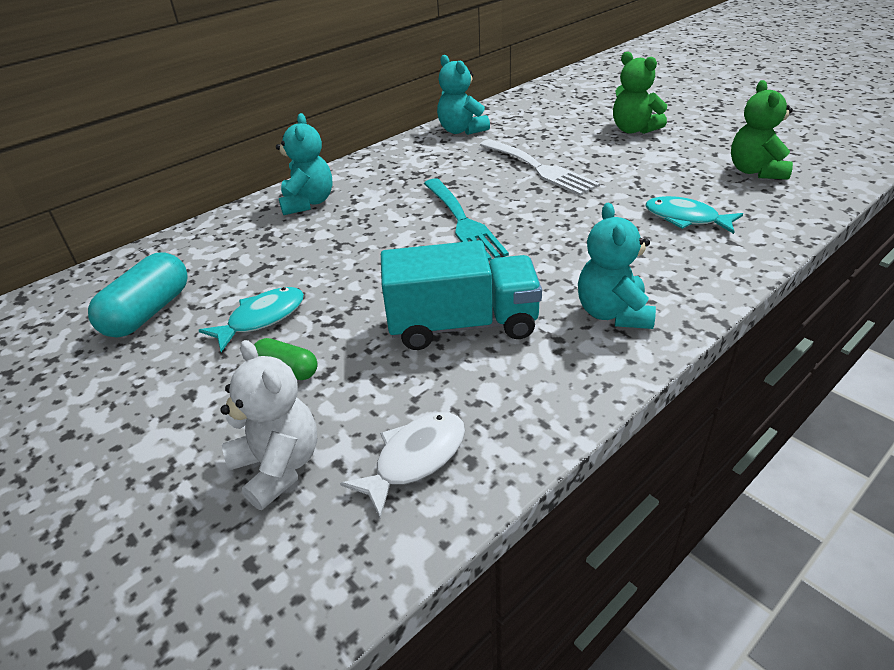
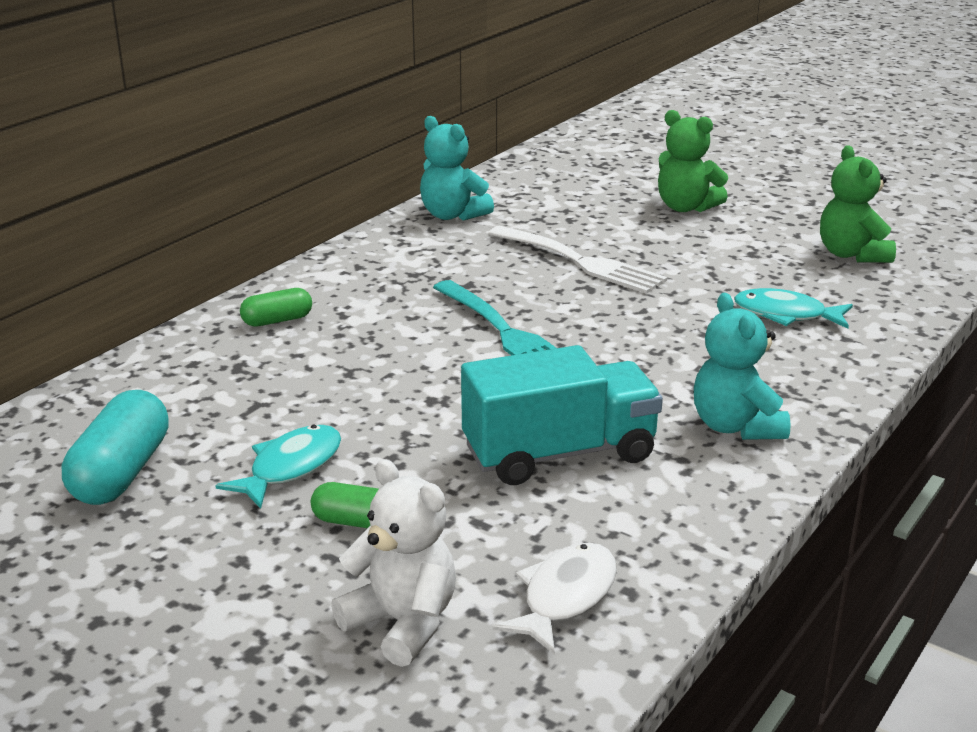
camera: 15 degrees left, 10 degrees down
(308, 203) = (277, 321): turquoise teddy bear -> green capsule

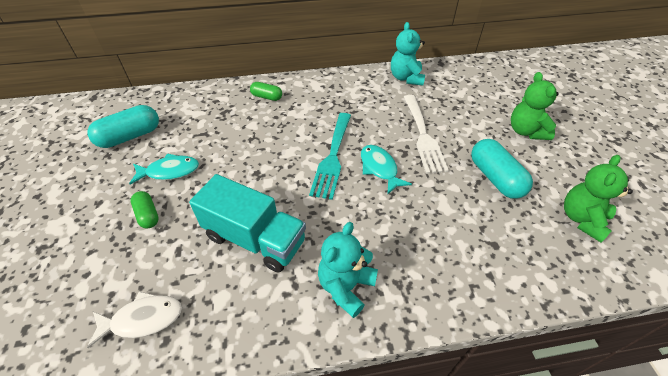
camera: 45 degrees right, 20 degrees up
(402, 623) = (87, 277): white teddy bear -> none
(723, 262) = (495, 178): none -> turquoise capsule
(786, 315) = (478, 235): turquoise fish -> turquoise fish (379, 168)

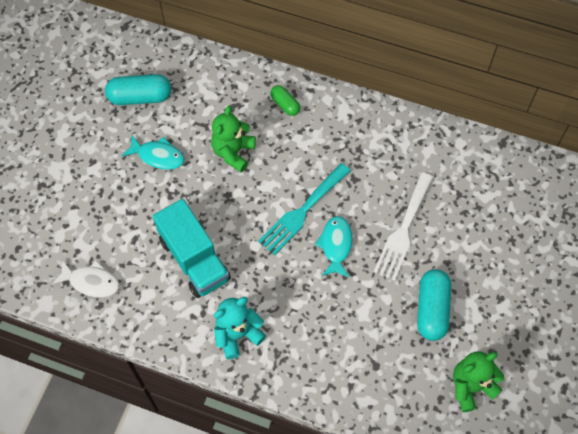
camera: 30 degrees right, 15 degrees up
(147, 215) = (125, 194): green capsule -> none
(406, 78) = (445, 147): turquoise teddy bear -> none
(526, 131) = (510, 277): green teddy bear -> green teddy bear (233, 152)

